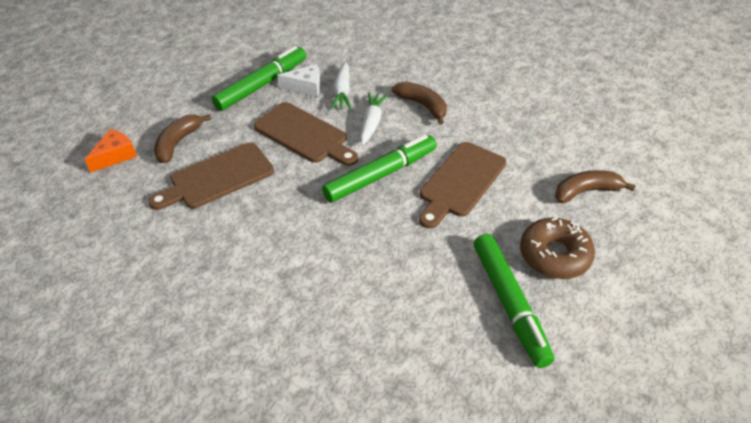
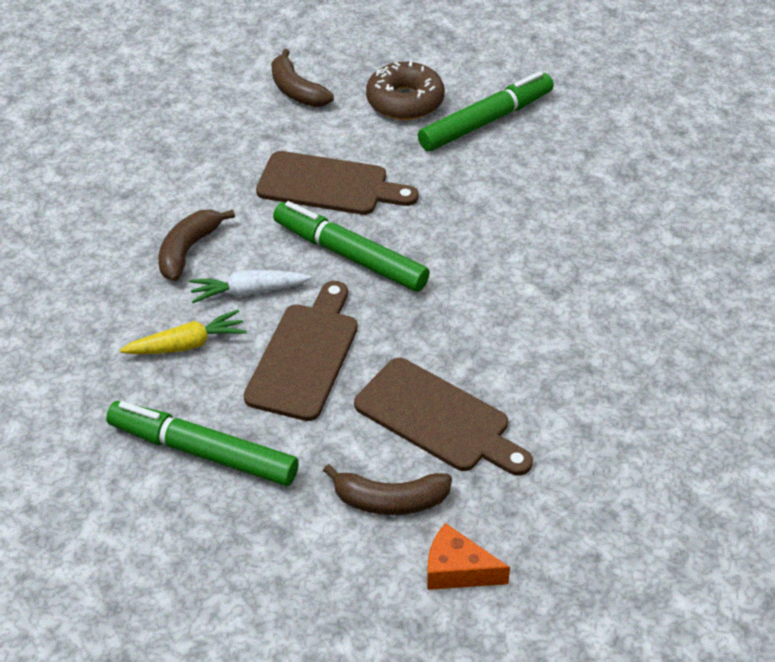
camera: 110 degrees left, 0 degrees up
(306, 87) = (189, 392): white cheese -> none
(342, 92) = (187, 344): white carrot -> yellow carrot

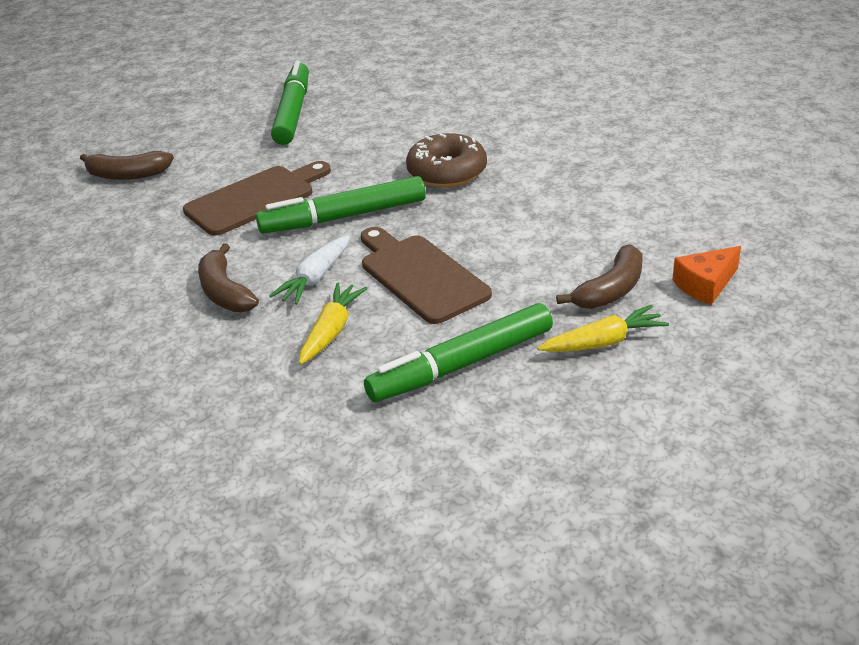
camera: 50 degrees left, 10 degrees down
(306, 534) = (603, 342): none -> yellow carrot
(405, 101) = (219, 135): brown donut -> brown donut (447, 172)
(438, 418) = (555, 240): brown cutting board -> none

